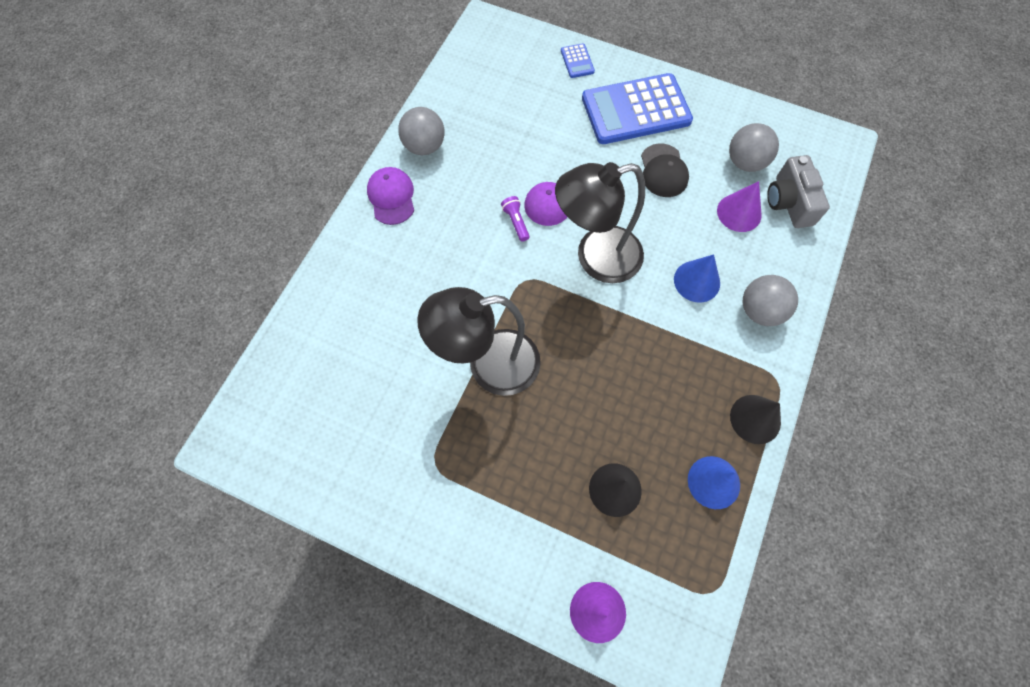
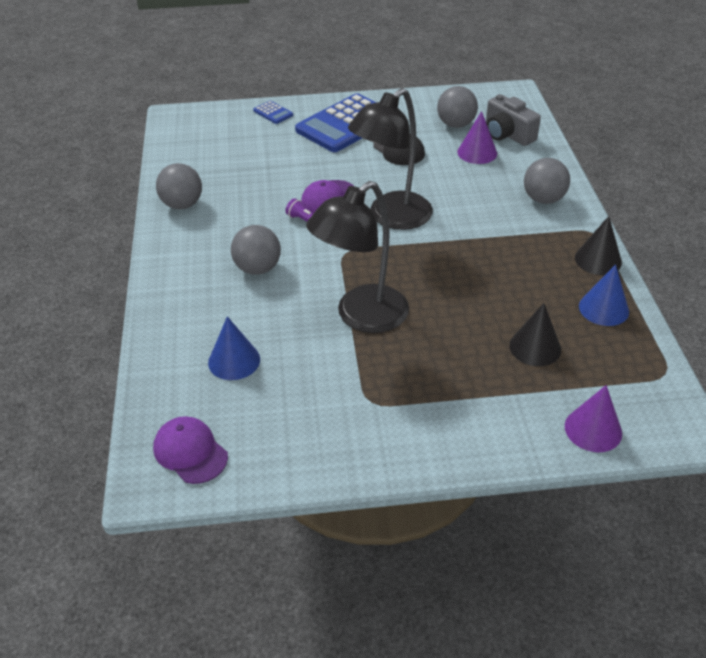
camera: 30 degrees left, 25 degrees down
(391, 197) = (178, 246): purple cap -> purple cap (190, 452)
(439, 259) = (258, 268): none -> grey ball
(697, 281) = (482, 201): blue cone -> blue cone (234, 361)

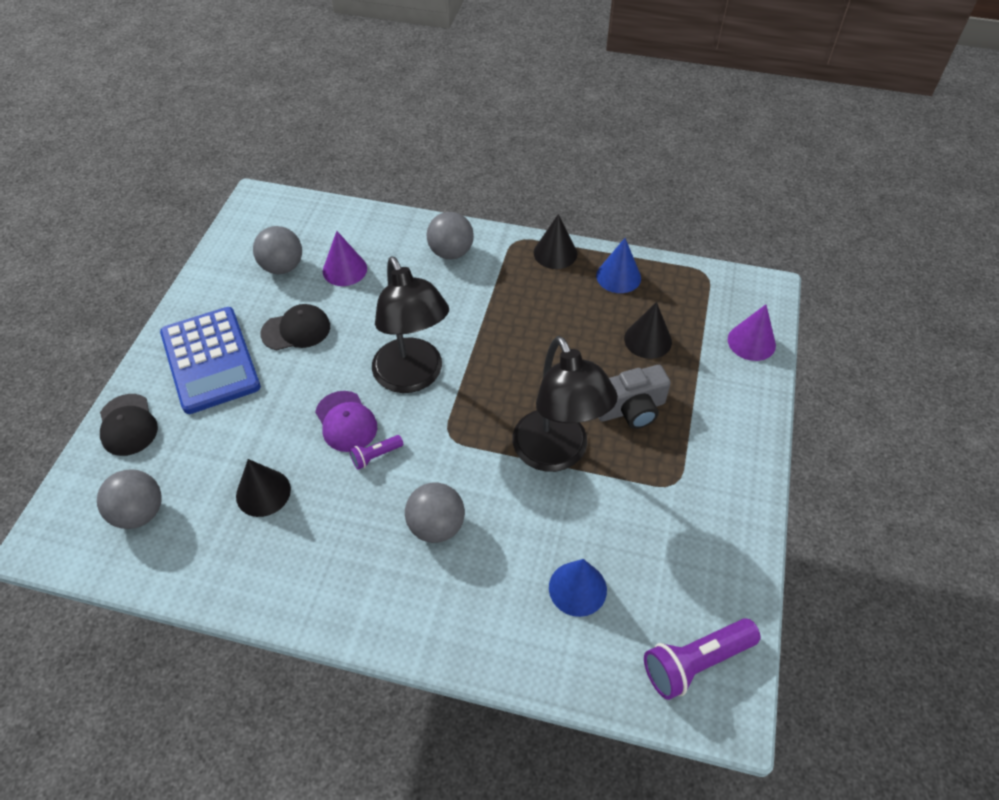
camera: 70 degrees left, 10 degrees up
(182, 205) = (266, 578): grey ball -> grey ball (139, 513)
(190, 452) = (696, 662): purple cap -> purple flashlight
(248, 182) = (263, 492): none -> black cone
(273, 113) = (128, 425): blue calculator -> black cap
(507, 134) = (329, 235): grey camera -> grey camera (630, 409)

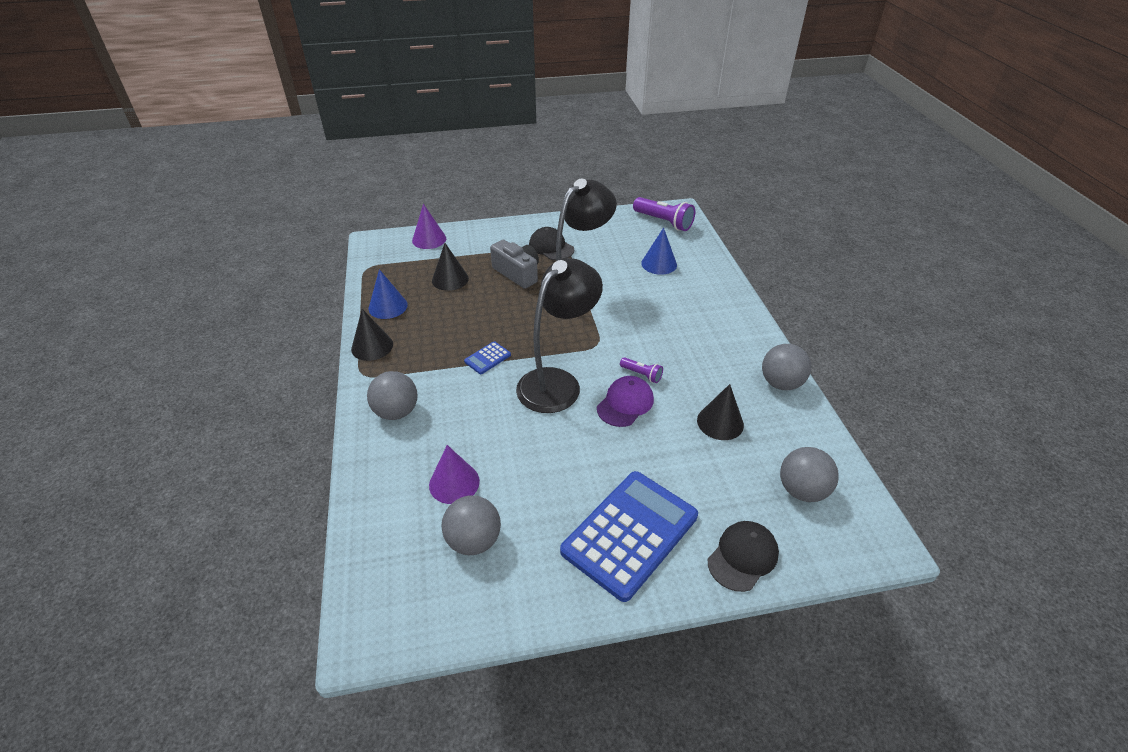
camera: 115 degrees left, 10 degrees down
(296, 330) = (553, 483): black cap -> black cap (551, 247)
(436, 526) = (669, 327): grey ball -> grey ball (781, 383)
(484, 333) = (487, 358): none -> blue calculator

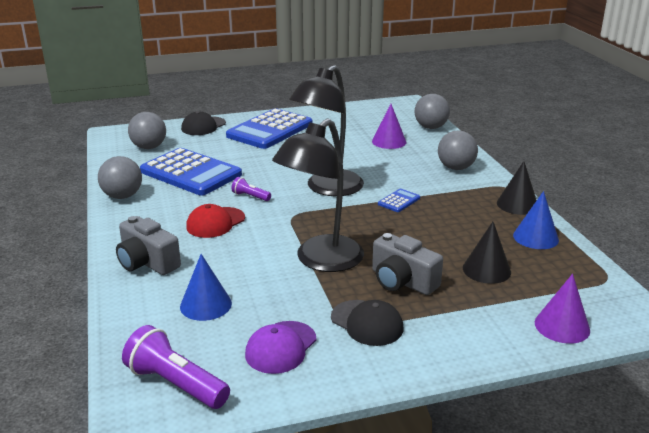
camera: 175 degrees right, 15 degrees down
(474, 541) = (365, 125): grey ball -> grey ball (430, 127)
(625, 403) = (267, 179): purple cap -> purple cap (281, 347)
(670, 339) = (215, 223): none -> red cap
(715, 300) = (147, 262): none -> grey camera
(720, 422) = (191, 173): black cone -> blue calculator

